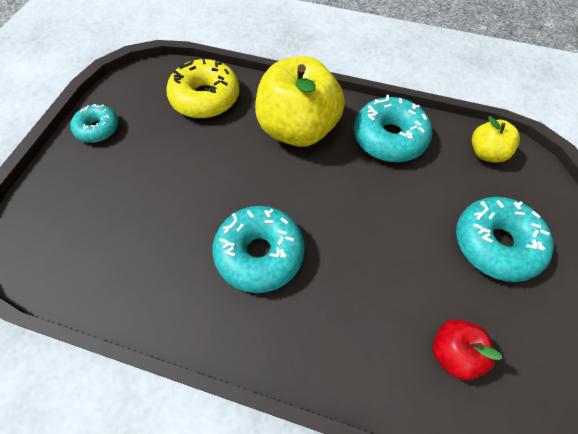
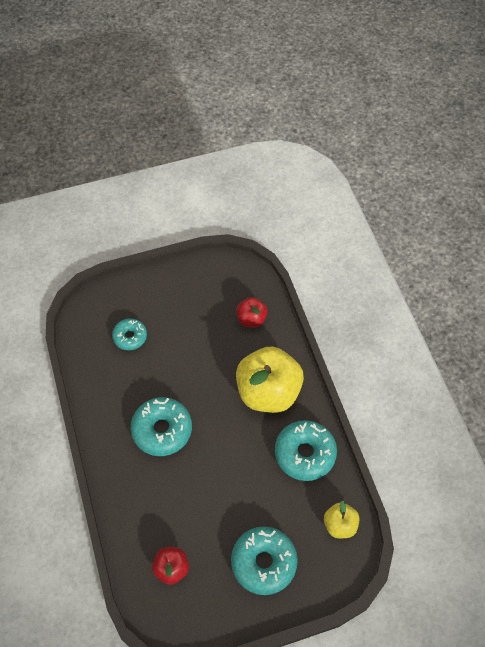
camera: 55 degrees right, 0 degrees up
(98, 129) = (181, 280): turquoise donut -> turquoise donut (130, 337)
(205, 98) = (251, 319): yellow donut -> red apple

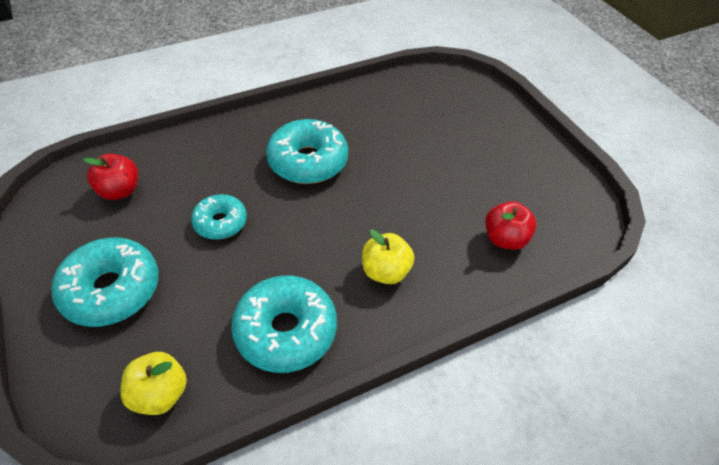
camera: 80 degrees right, 10 degrees down
(130, 337) = (432, 118): turquoise donut -> turquoise donut (220, 222)
(268, 392) = (385, 271): yellow apple -> yellow apple, size x0.49

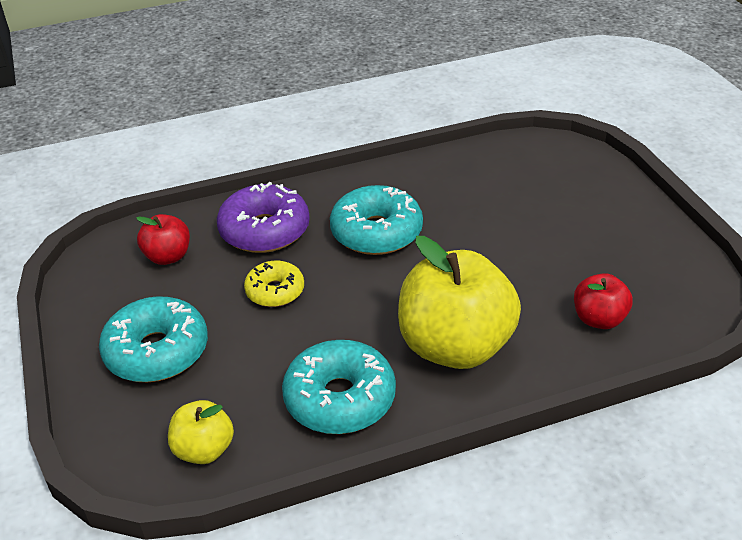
camera: 10 degrees right, 10 degrees down
(208, 162) = (265, 230): none -> purple donut
(220, 222) = (275, 291): turquoise donut -> yellow donut
(385, 271) = (455, 346): yellow apple -> yellow apple, size x2.04

